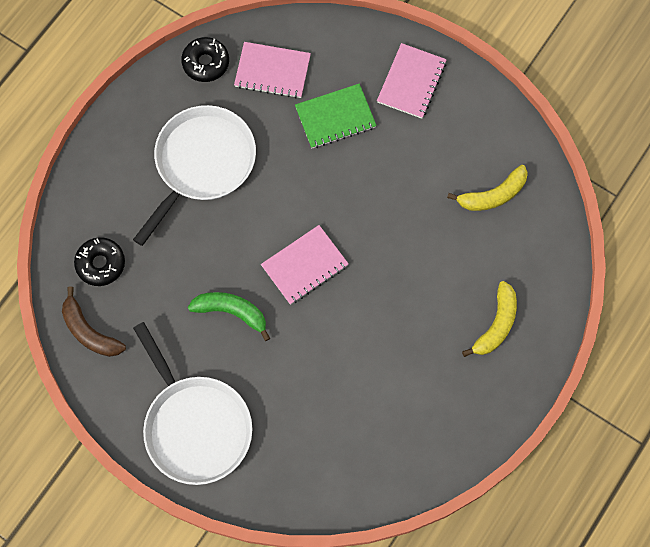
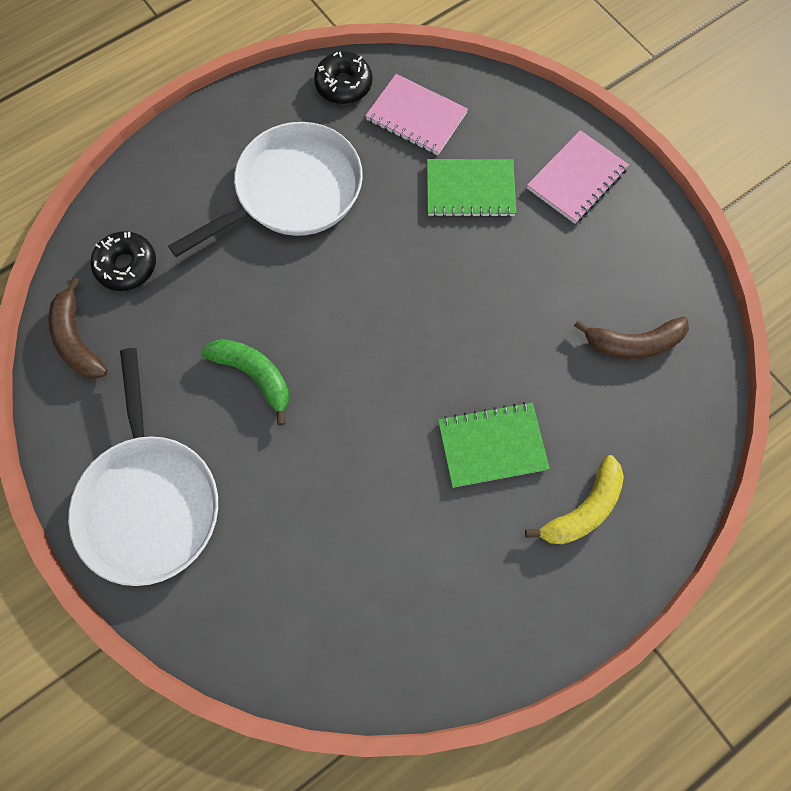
camera: 20 degrees right, 0 degrees up
(305, 266) = (366, 350): pink notebook -> none
(419, 303) = (492, 445): none -> green notebook
(493, 195) = (633, 343): yellow banana -> brown banana

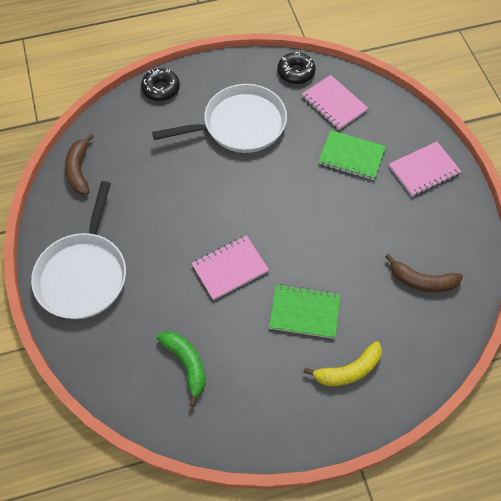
camera: 20 degrees right, 10 degrees down
(127, 266) = (124, 137): black donut -> black donut (161, 89)
(254, 375) = (174, 223): green banana -> green banana (186, 364)
(362, 416) = (230, 268): none -> pink notebook

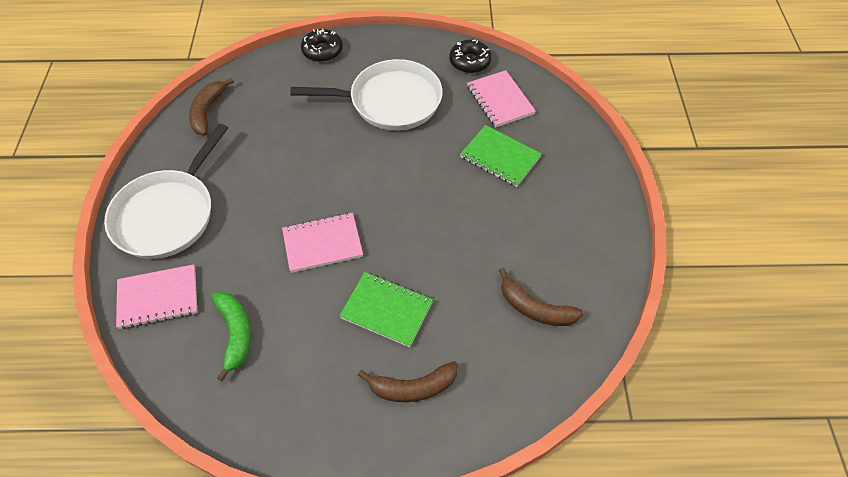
camera: 15 degrees right, 5 degrees down
(348, 370) = (412, 387): yellow banana -> brown banana
(424, 170) = (578, 189): pink notebook -> pink notebook (158, 298)

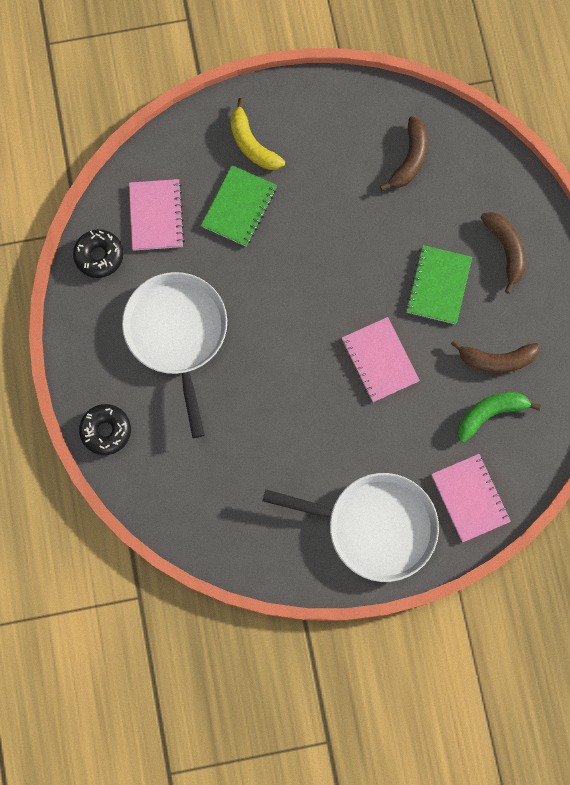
camera: 100 degrees left, 20 degrees up
(208, 111) = (227, 536): brown banana -> brown banana (496, 360)
(500, 100) = (156, 216): pink notebook -> pink notebook turned 60 degrees counterclockwise
(563, 175) = (252, 144): none -> yellow banana

